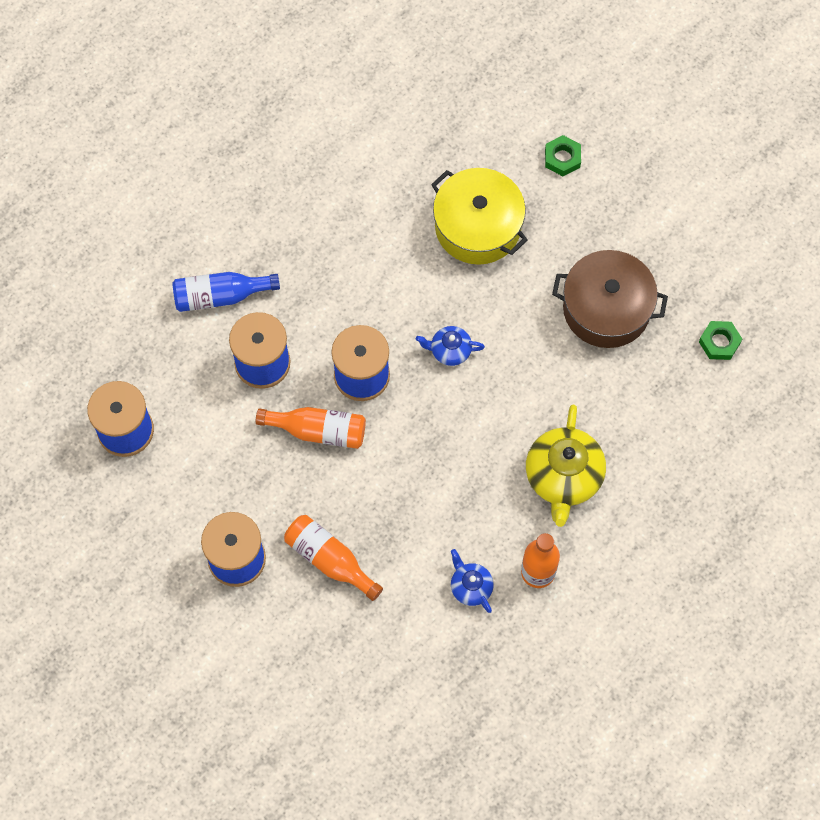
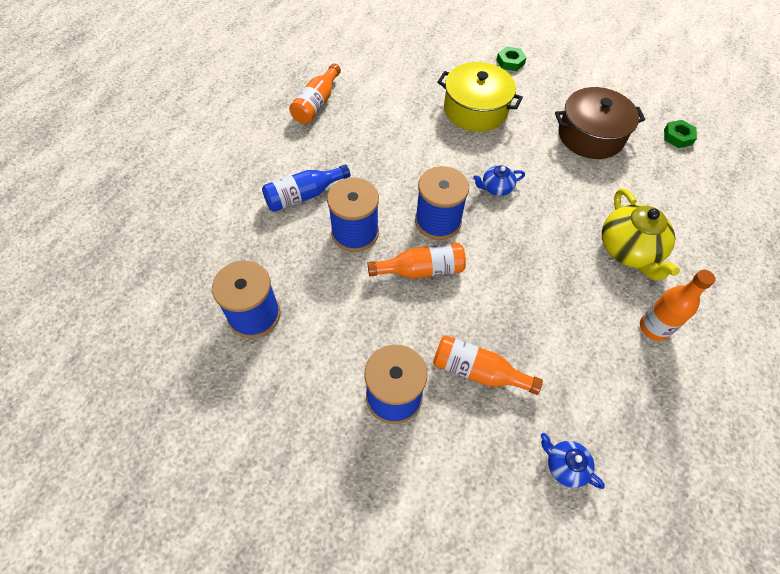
camera: 20 degrees left, 10 degrees down
(279, 161) = (316, 104): none -> orange bottle
(470, 587) = (607, 357): blue teapot -> blue teapot (565, 466)

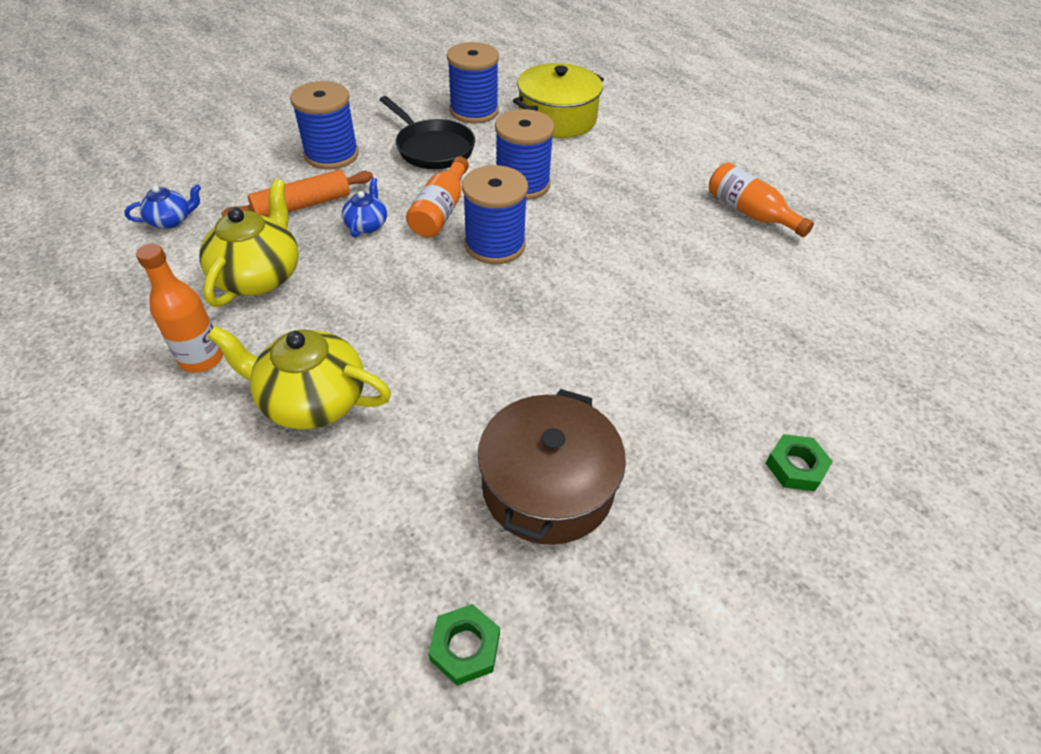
camera: 115 degrees right, 10 degrees down
(303, 195) = (596, 166): blue bottle -> none
(337, 318) = (432, 148): none -> black pan
(475, 110) = (678, 360): yellow pot -> yellow pot (557, 118)
(477, 371) = (302, 206): orange bottle -> orange rolling pin
(496, 188) = (511, 315): blue teapot -> blue teapot (367, 225)
(569, 346) = (259, 276): none -> yellow teapot

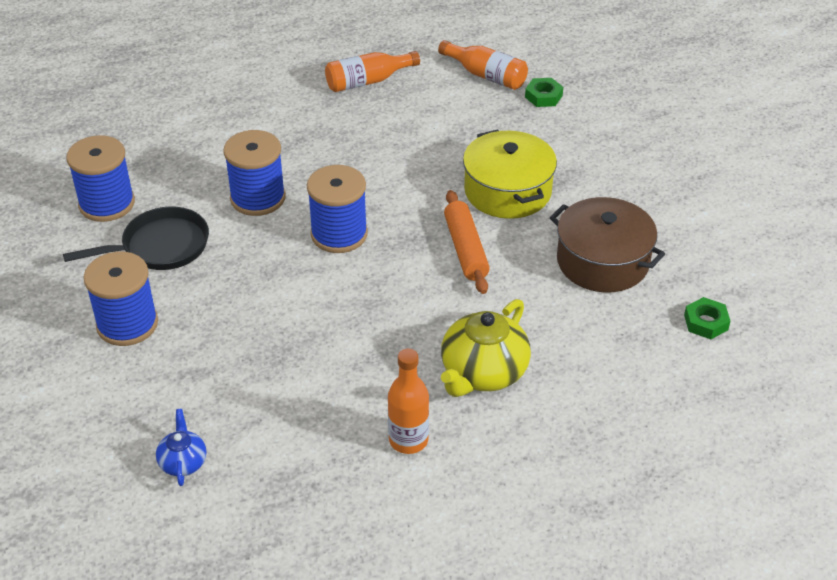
camera: 70 degrees left, 5 degrees down
(259, 276) = (310, 395): yellow teapot -> none
(302, 206) = (211, 355): orange rolling pin -> orange rolling pin (466, 249)
(367, 225) = (267, 312): blue teapot -> none
(441, 211) = (271, 259): orange bottle -> orange bottle (486, 75)
(557, 118) = (159, 150): yellow pot -> yellow pot (507, 191)
(795, 467) = (620, 149): green nut -> green nut (543, 96)

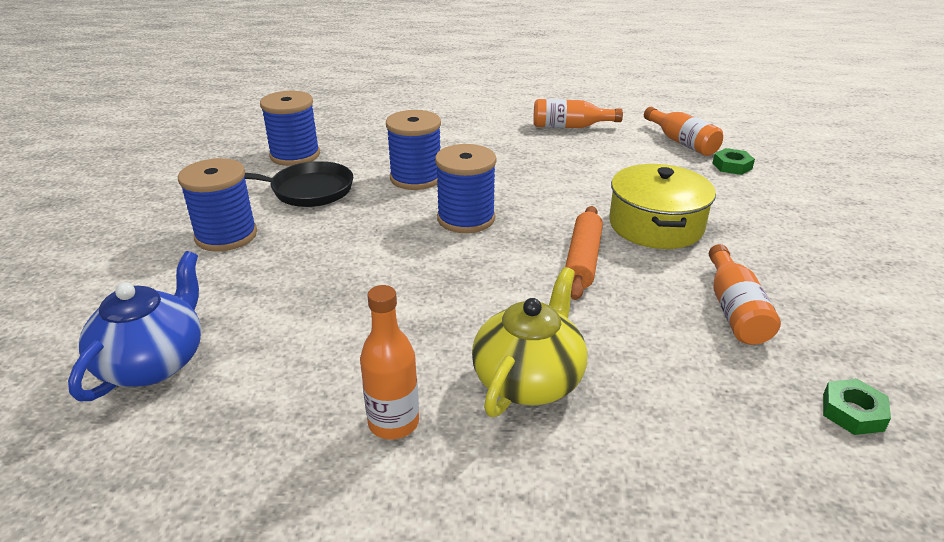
camera: 25 degrees right, 10 degrees down
(183, 462) = (154, 362): blue teapot -> blue teapot, size x1.90
(483, 373) = (529, 379): yellow teapot -> yellow teapot turned 150 degrees clockwise
(602, 261) = (735, 310): brown pot -> orange bottle

